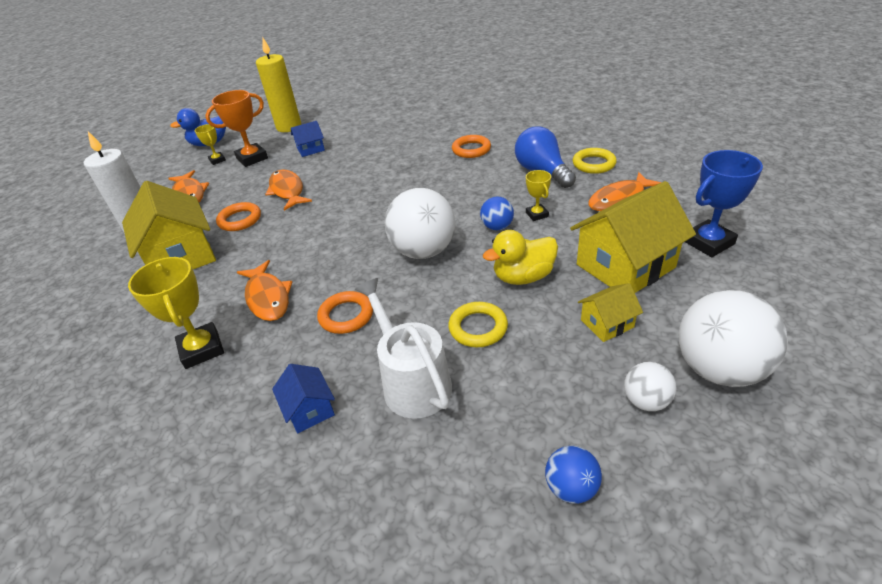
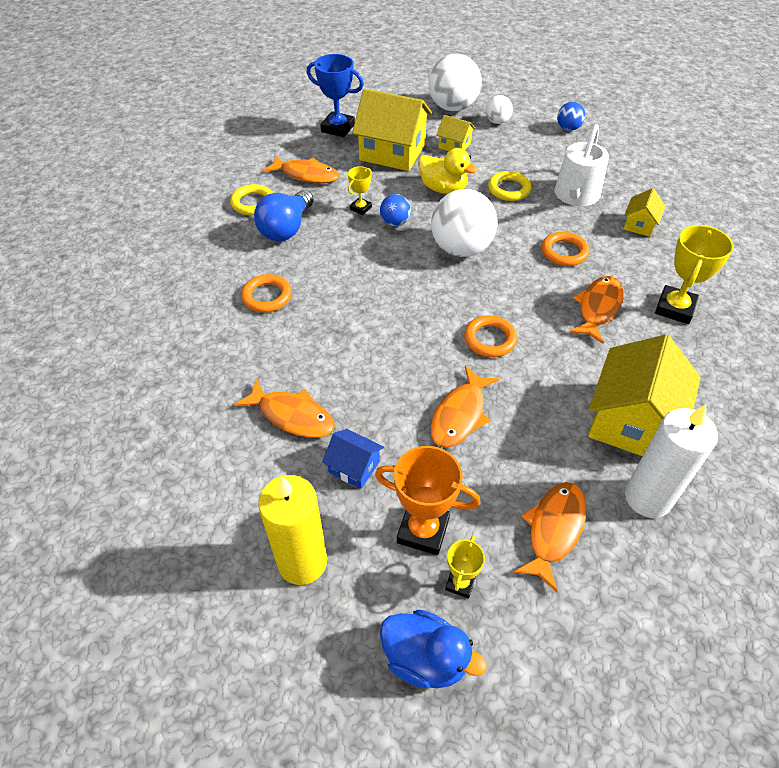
camera: 130 degrees left, 10 degrees up
(240, 220) = (542, 418): orange ring -> orange ring (490, 339)
(309, 409) = (639, 224): blue house -> yellow house
(366, 139) = (292, 415): none -> orange fish

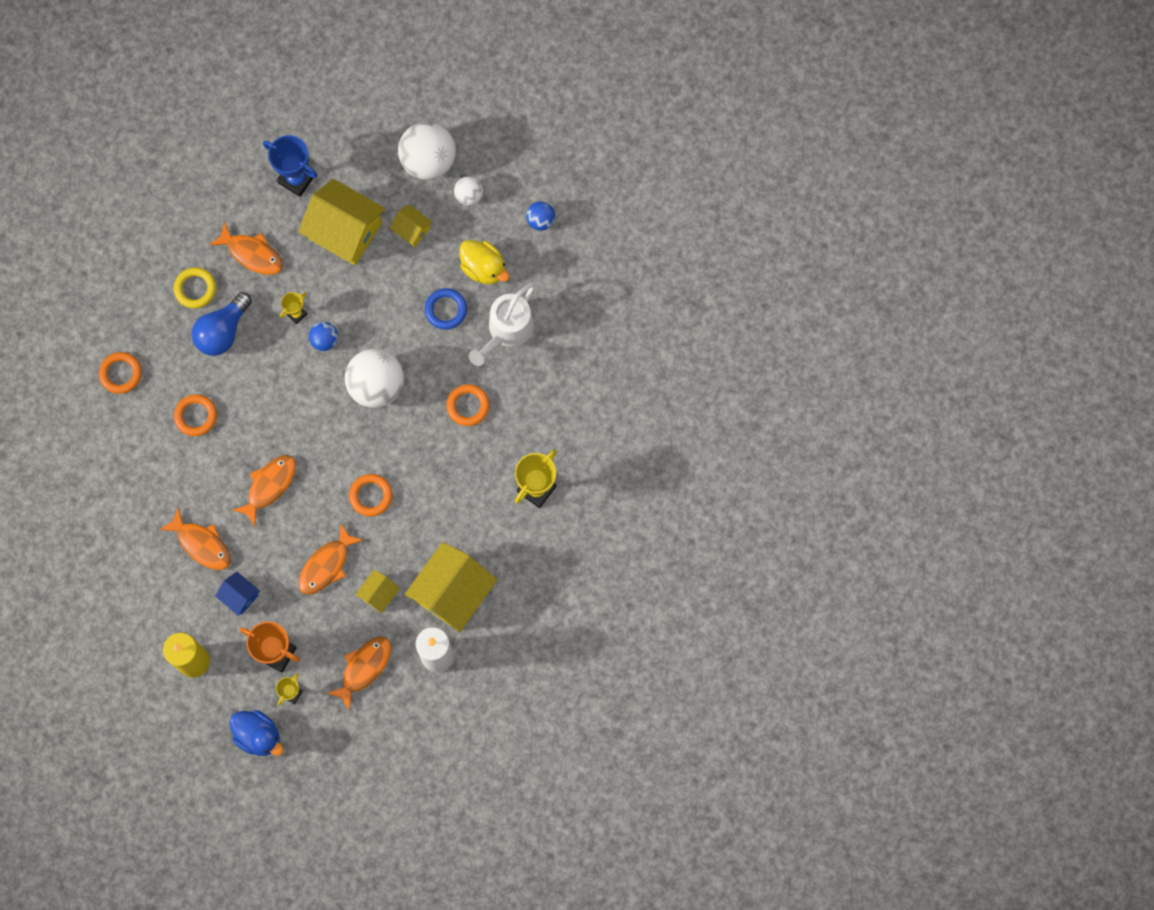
camera: 10 degrees right, 25 degrees up
(177, 273) = (121, 374): none -> orange ring
(443, 189) = (382, 298): yellow duck -> yellow duck (484, 268)
(509, 189) = (446, 310): yellow ring -> blue ring
(598, 308) = (472, 478): orange fish -> orange fish (269, 486)
(639, 224) = (551, 382): yellow house -> yellow house (379, 594)

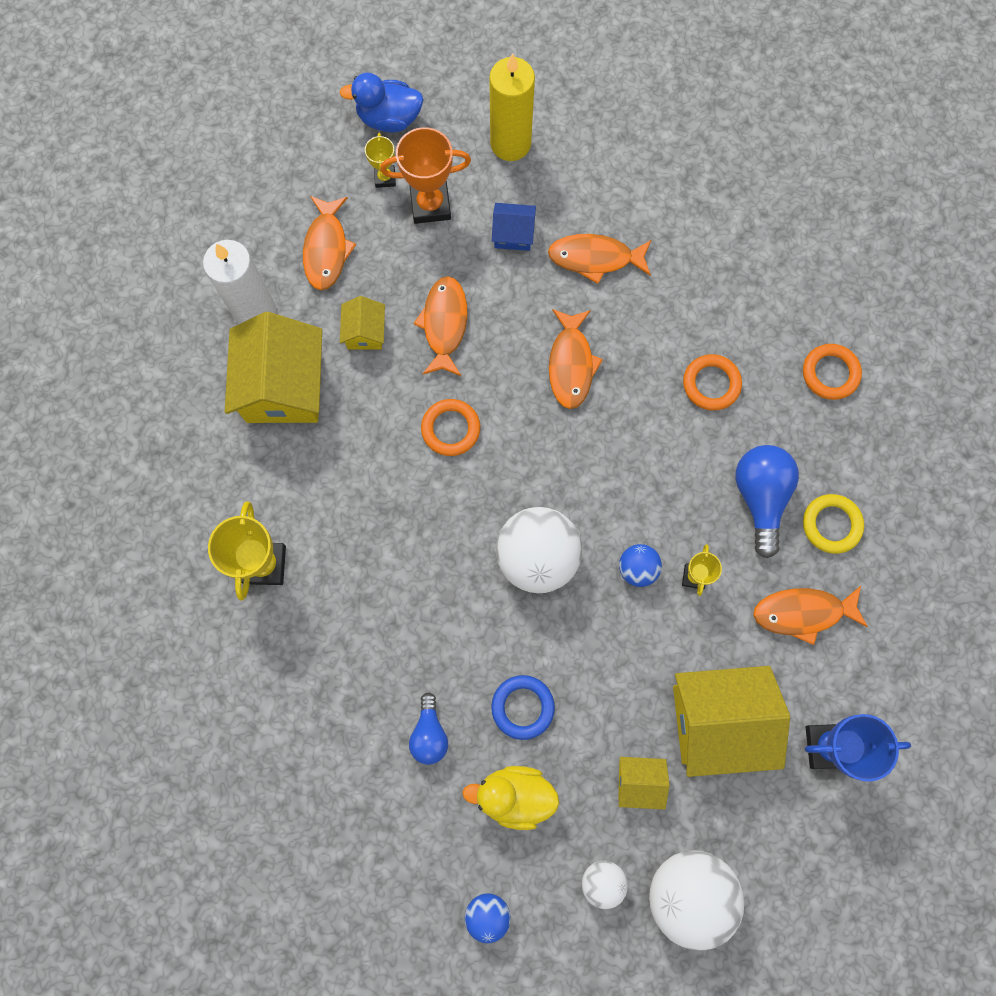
camera: 145 degrees right, 0 degrees up
(468, 406) = (412, 607): orange ring -> none
(507, 331) = (429, 734): white watering can -> blue light bulb

